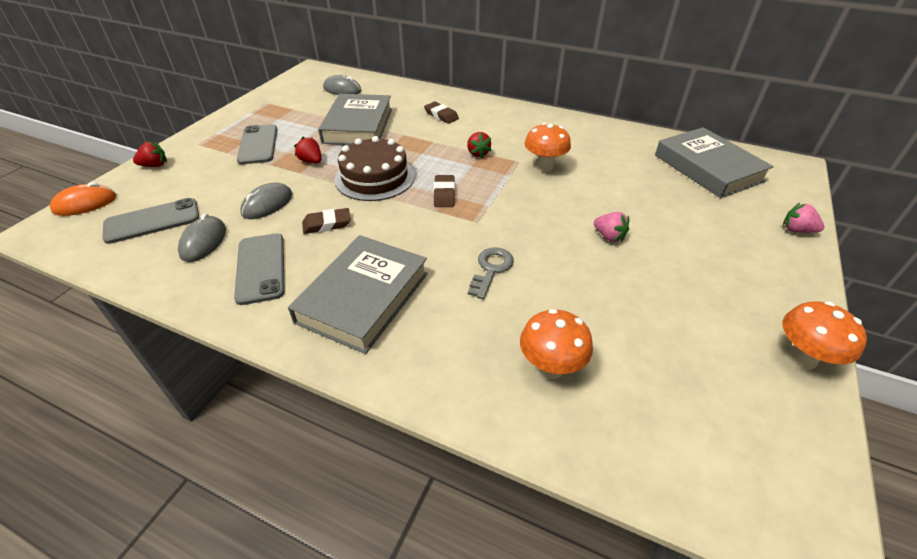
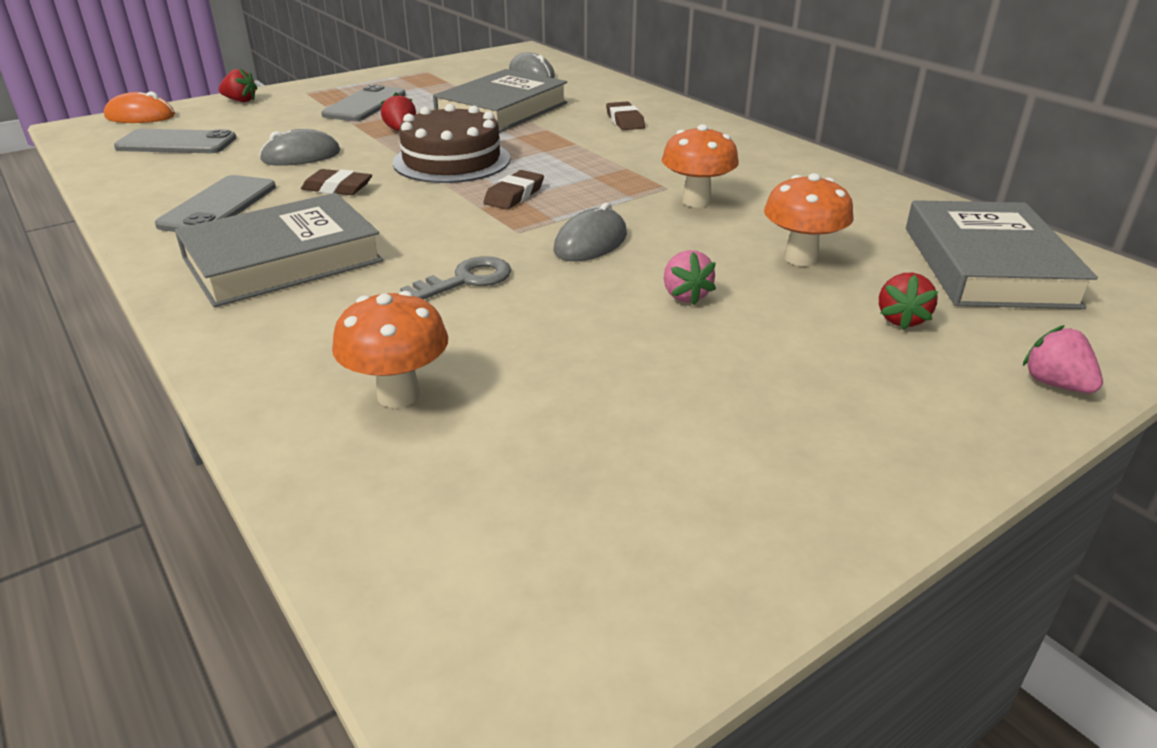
camera: 30 degrees right, 10 degrees down
(203, 242) = (197, 171): grey mouse -> grey mouse (591, 243)
(478, 153) = (619, 167): red strawberry -> red strawberry (901, 319)
(801, 359) = (805, 533): orange mushroom -> orange mushroom (800, 258)

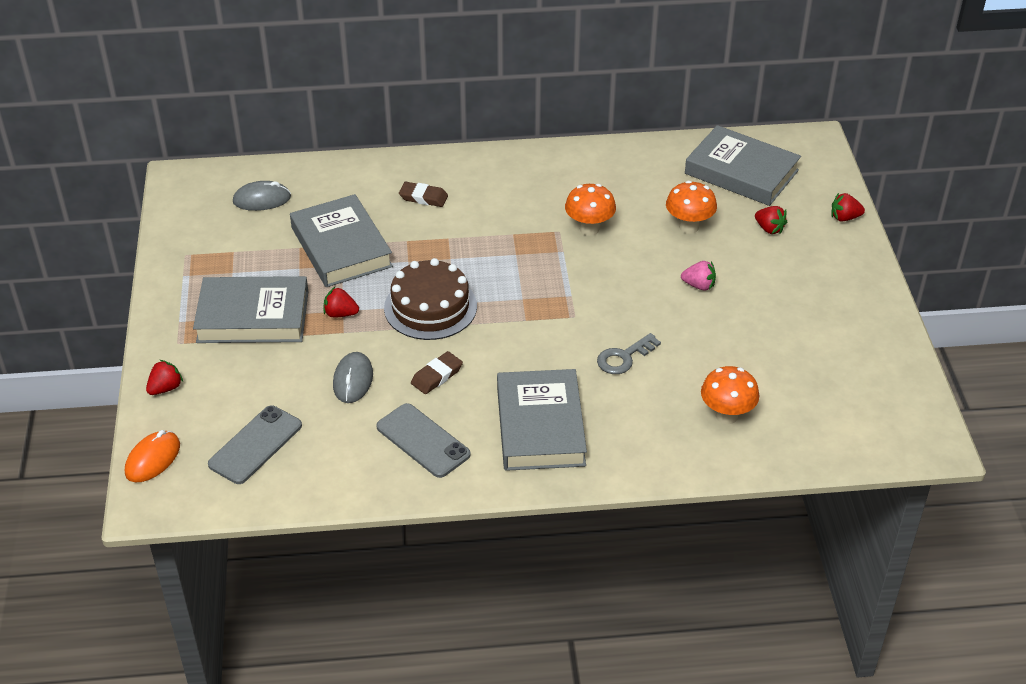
camera: 60 degrees left, 10 degrees up
(365, 105) = (253, 316): grey phone -> grey book
(466, 280) = (624, 357): grey key -> grey key turned 120 degrees counterclockwise
(514, 195) = (518, 299): brown eraser -> none
(591, 243) = (613, 293): grey mouse -> none
(1055, 384) = (844, 218): pink strawberry -> red strawberry

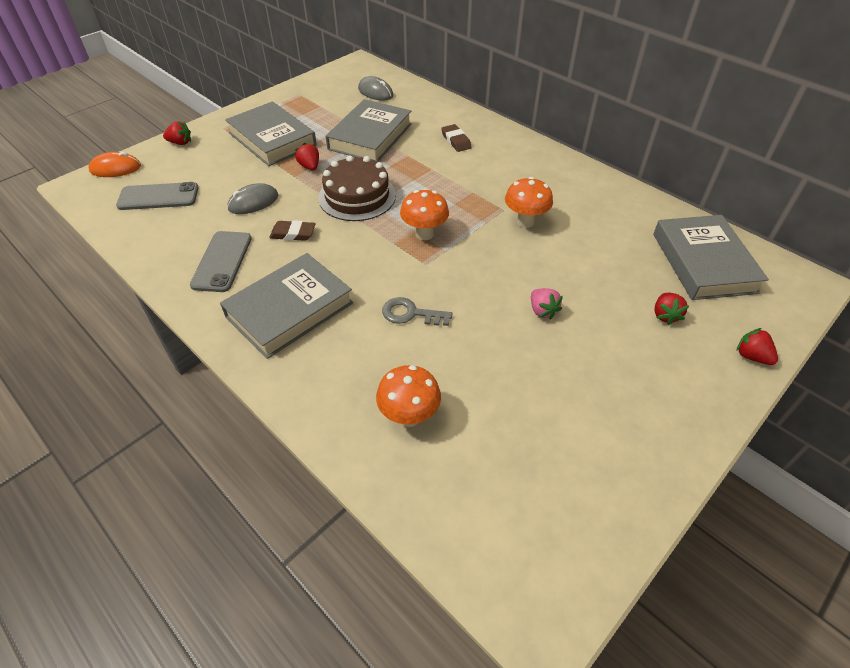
camera: 50 degrees right, 5 degrees up
(689, 227) = (599, 269): orange mushroom -> orange mushroom (424, 234)

